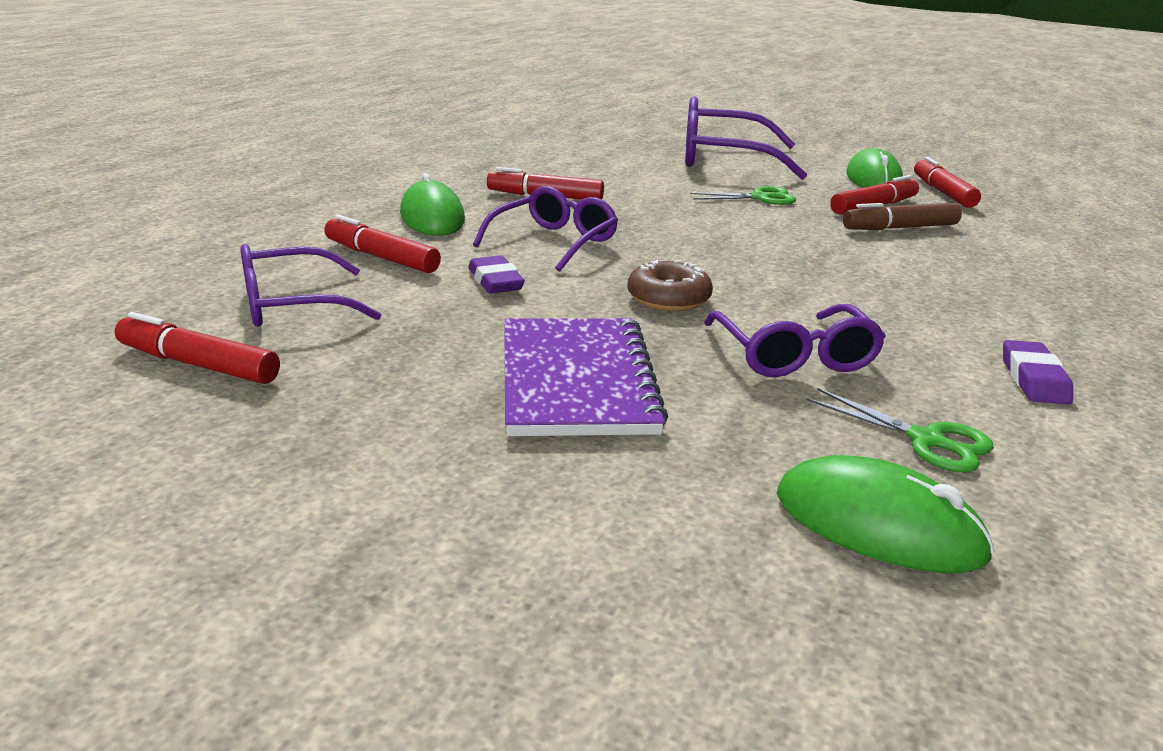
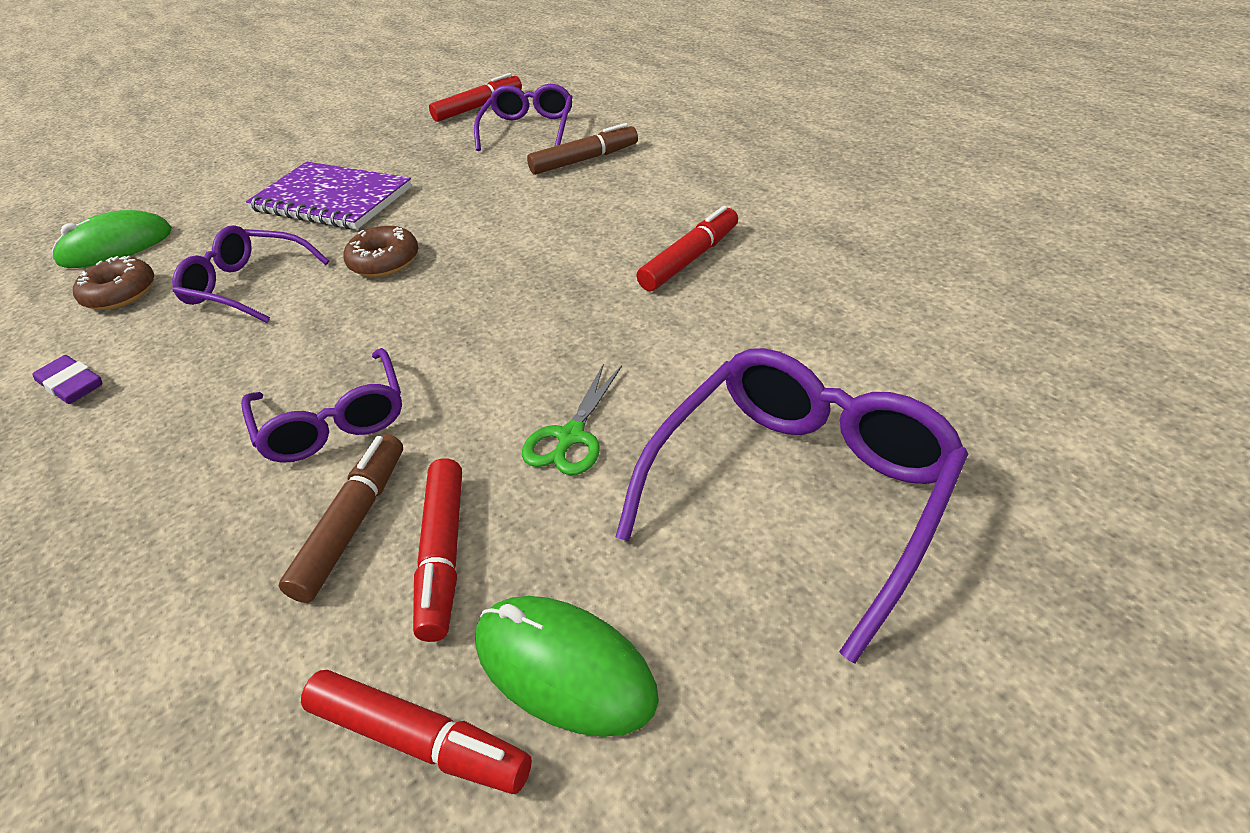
camera: 125 degrees right, 15 degrees up
(381, 257) = (584, 160): red marker -> brown marker
(432, 217) = (664, 188): green mouse -> none
(495, 281) = (494, 196): purple eraser -> none
(554, 242) = (550, 236): purple glasses -> purple glasses (333, 421)
(926, 440) = (120, 293): green scissors -> brown donut

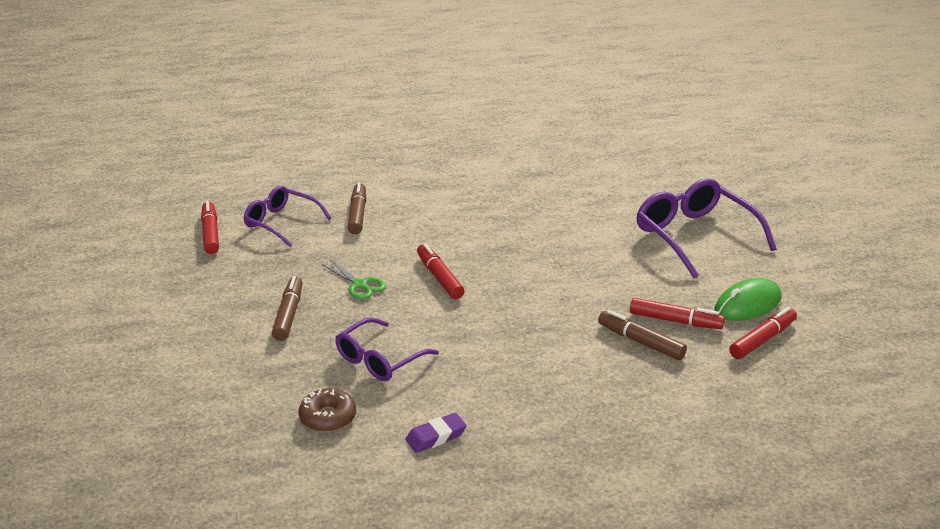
camera: 70 degrees left, 10 degrees down
(116, 247) = (242, 421): green mouse -> none
(332, 199) = (288, 314): purple notebook -> brown marker
(333, 421) = (558, 340): purple glasses -> none
(384, 261) = (407, 304): brown donut -> none
(571, 437) = (624, 276): green scissors -> green scissors (359, 285)
(690, 259) = (511, 213): red marker -> red marker (439, 277)

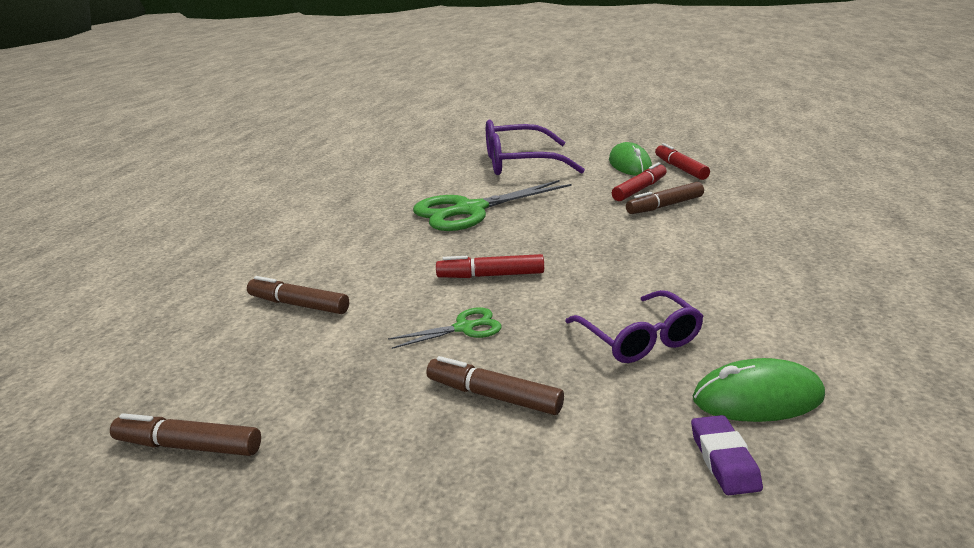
camera: 65 degrees left, 5 degrees down
(210, 233) = (188, 446): red marker -> brown marker
(281, 222) = (244, 367): purple glasses -> none
(328, 417) = (757, 398): brown donut -> green mouse
(436, 436) = (804, 326): purple eraser -> purple eraser (724, 460)
(555, 238) = (470, 210): none -> green scissors

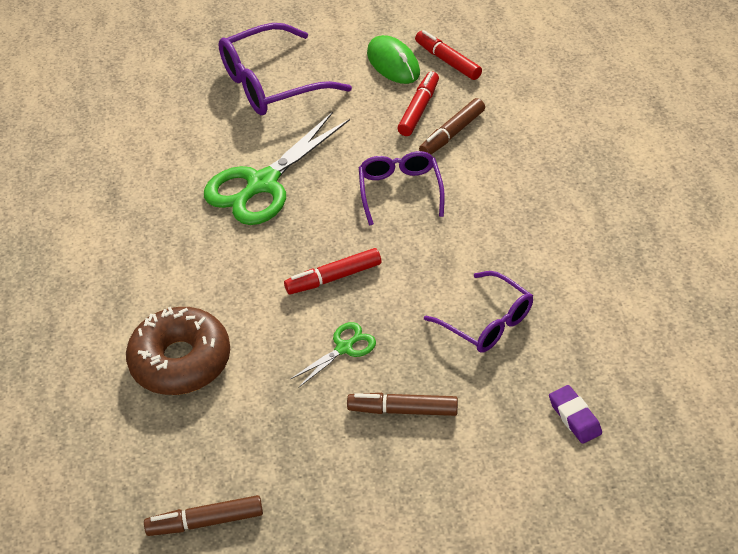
camera: 20 degrees left, 20 degrees up
(298, 305) = (181, 361): brown marker -> brown donut
(594, 232) = (400, 191): none -> purple glasses
(757, 398) = (584, 357): green mouse -> none

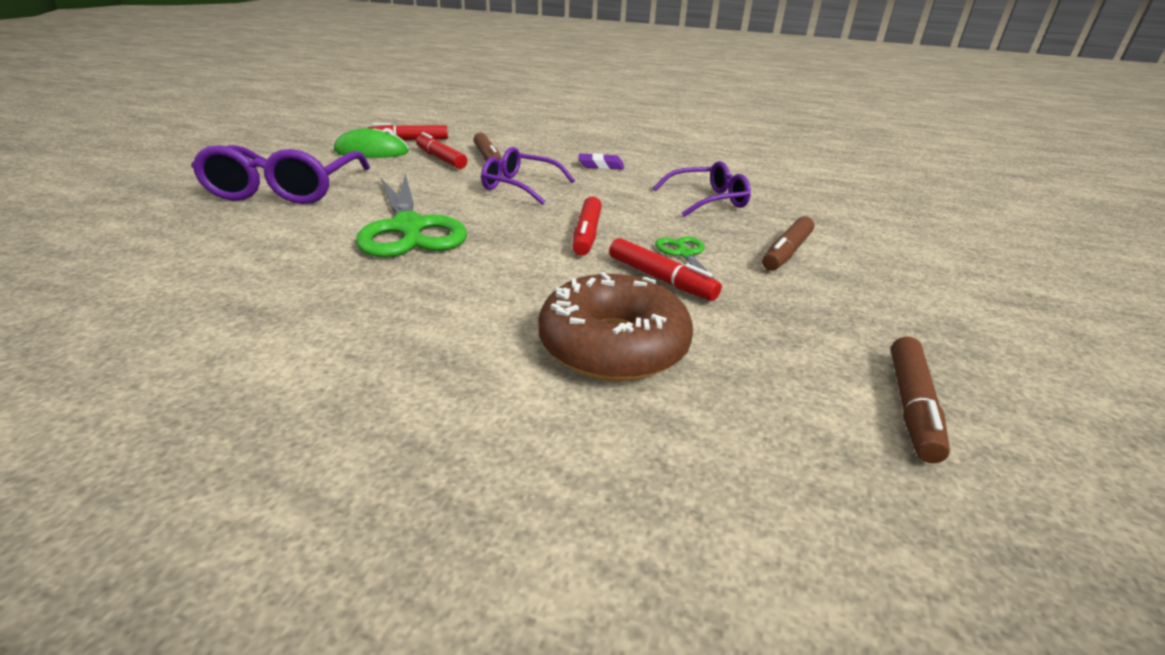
camera: 65 degrees left, 15 degrees down
(288, 350) = (661, 279): none -> red marker
(574, 417) = (831, 203): purple eraser -> purple eraser (601, 166)

